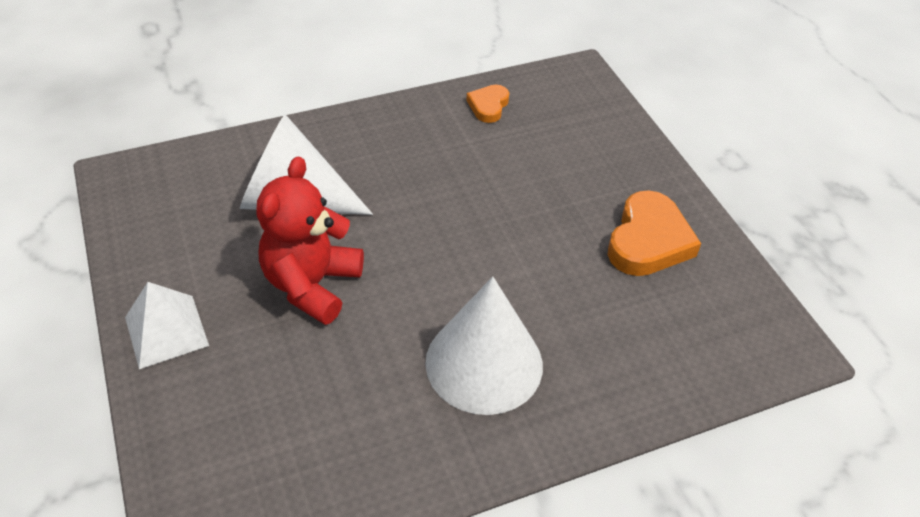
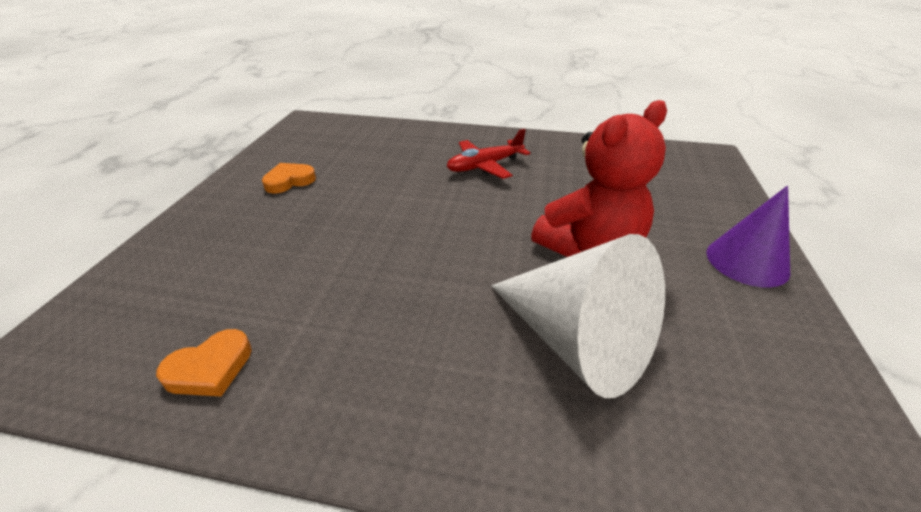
camera: 145 degrees left, 10 degrees down
(166, 331) = (747, 261): white pyramid -> purple cone
(484, 363) = (485, 166): white cone -> red plane
(648, 241) = (289, 181): orange heart -> orange heart, size x0.56

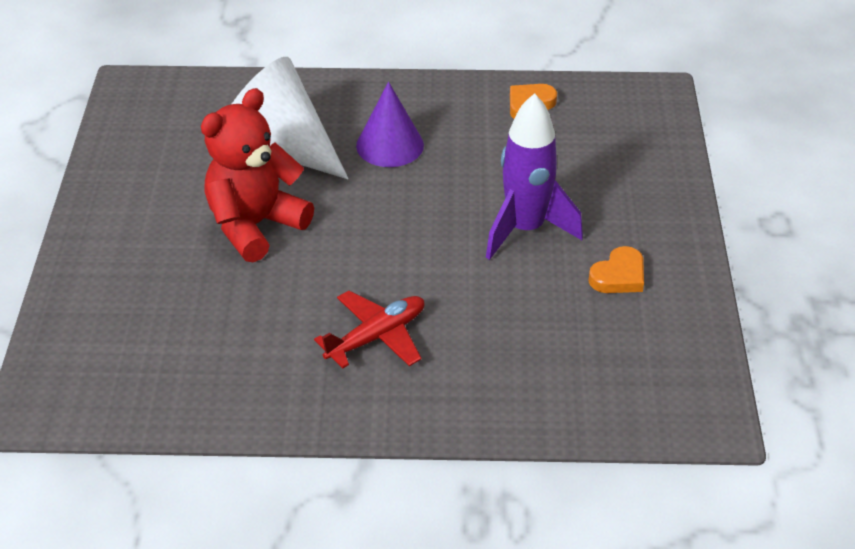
camera: 170 degrees right, 5 degrees up
(335, 218) = (525, 229): none -> purple rocket
(747, 261) = (106, 229): purple cone -> purple cone (390, 145)

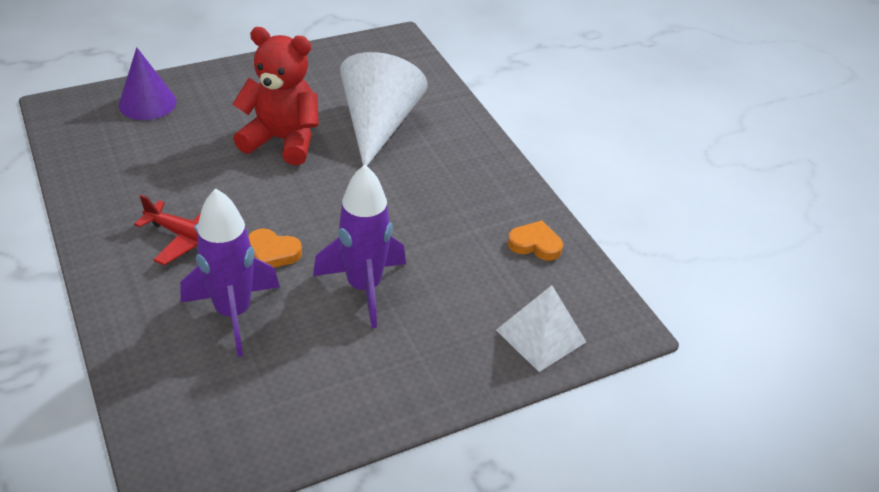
camera: 60 degrees right, 0 degrees up
(390, 145) = (420, 178): purple cone -> purple cone (147, 103)
(511, 329) = (233, 313): none -> purple rocket
(619, 276) = (337, 367): orange heart -> orange heart (273, 252)
(644, 142) = (540, 336): none -> white pyramid

